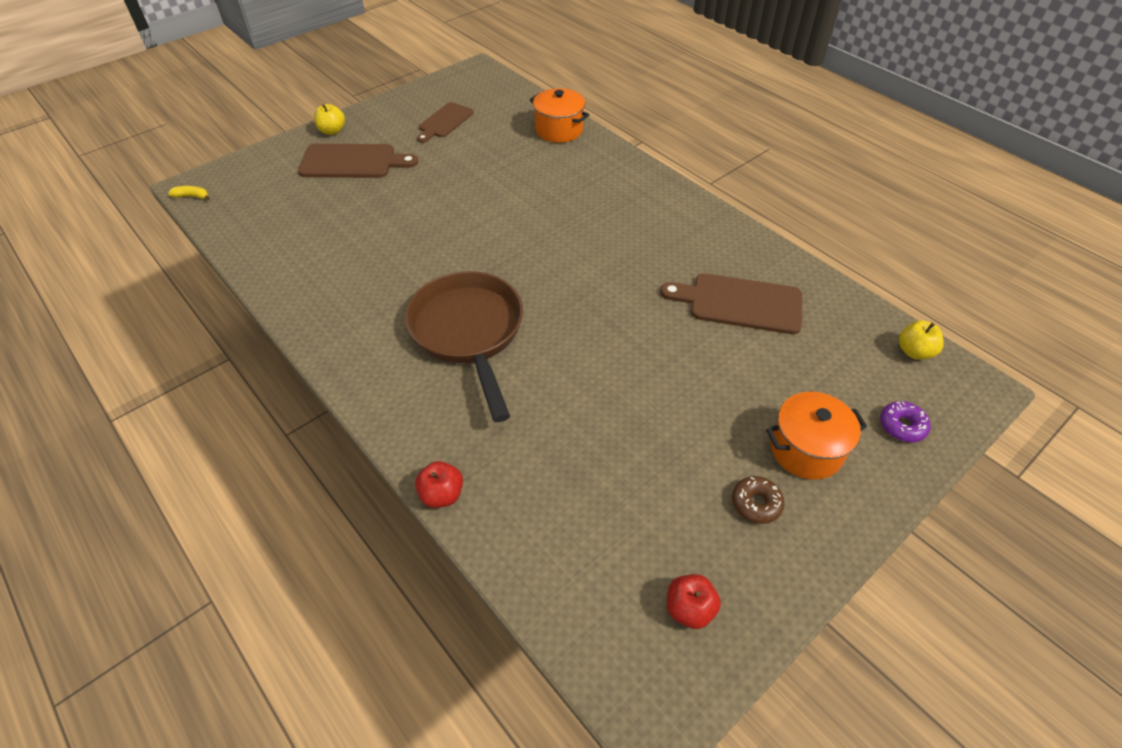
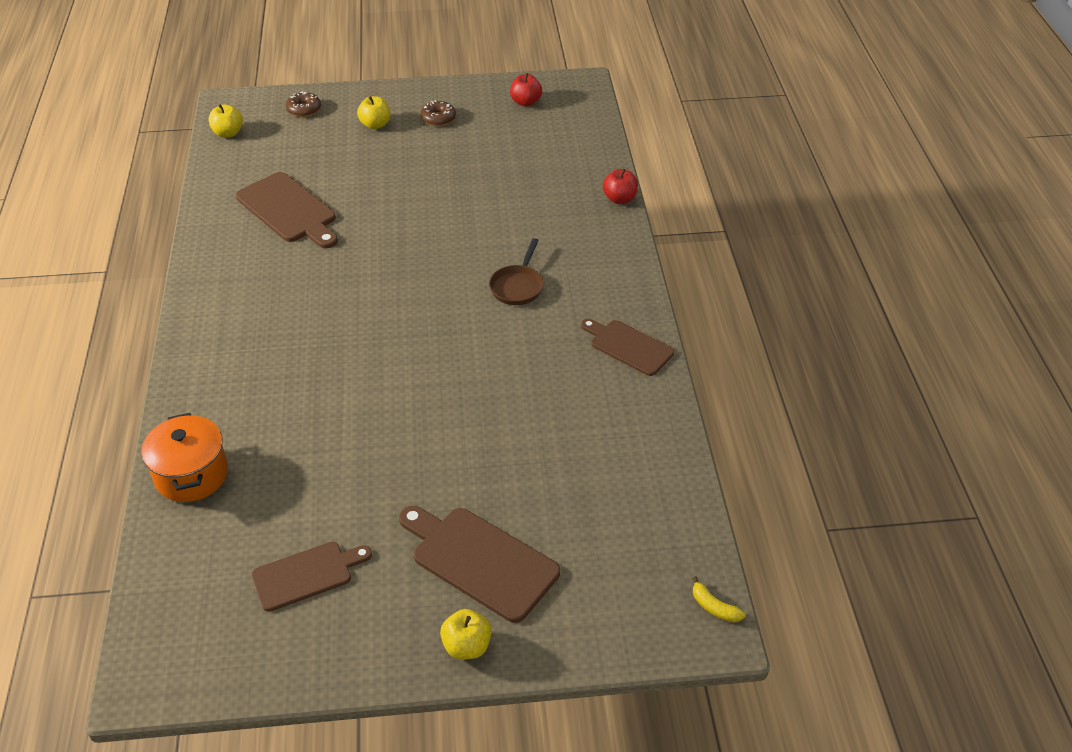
camera: 145 degrees left, 5 degrees down
(332, 326) = (628, 346): none -> brown cutting board
(469, 333) = (518, 286): brown pan -> brown pan, size x0.47
(806, 449) = (375, 125): orange pot -> yellow apple
(902, 426) = (304, 109): purple donut -> brown donut

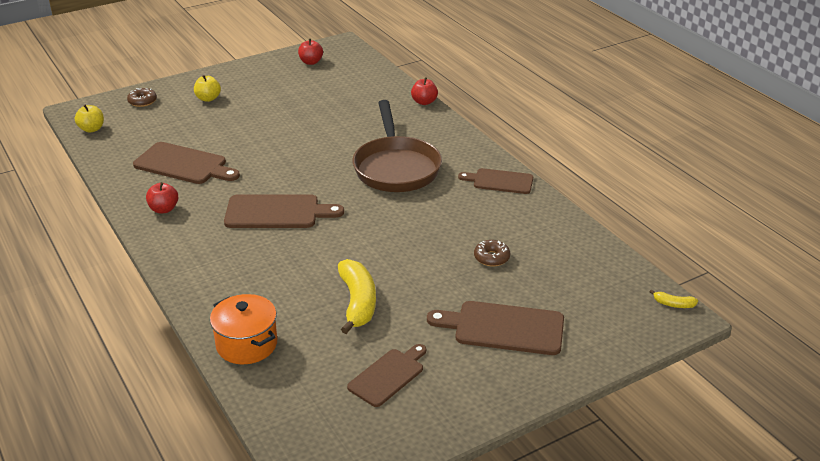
camera: 25 degrees left, 10 degrees down
(228, 265) = (164, 209): none -> red apple
(341, 307) = (277, 212): none -> brown cutting board
(342, 463) = (357, 302): none -> yellow banana
(438, 118) = (254, 85): brown donut -> brown donut (491, 258)
(467, 646) = (536, 378): yellow apple -> none
(518, 286) = (396, 167): brown pan -> brown pan, size x2.11

